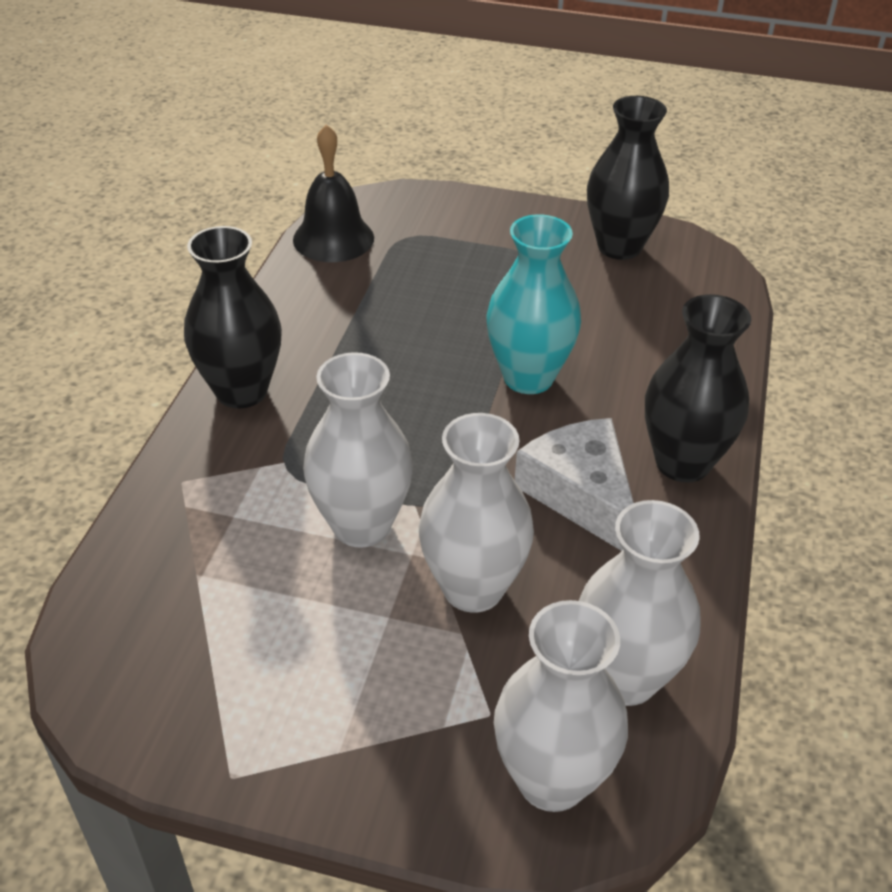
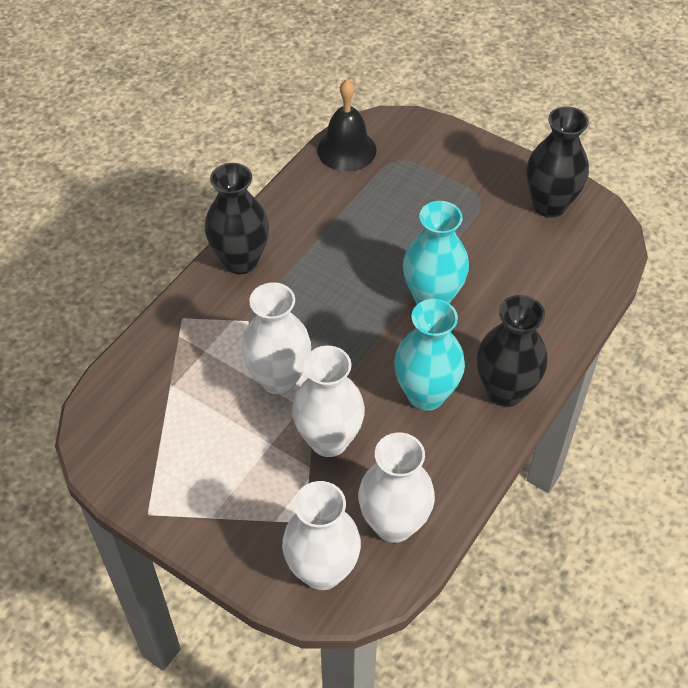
camera: 20 degrees right, 10 degrees up
(580, 494) = (426, 394): white cheese -> turquoise vase

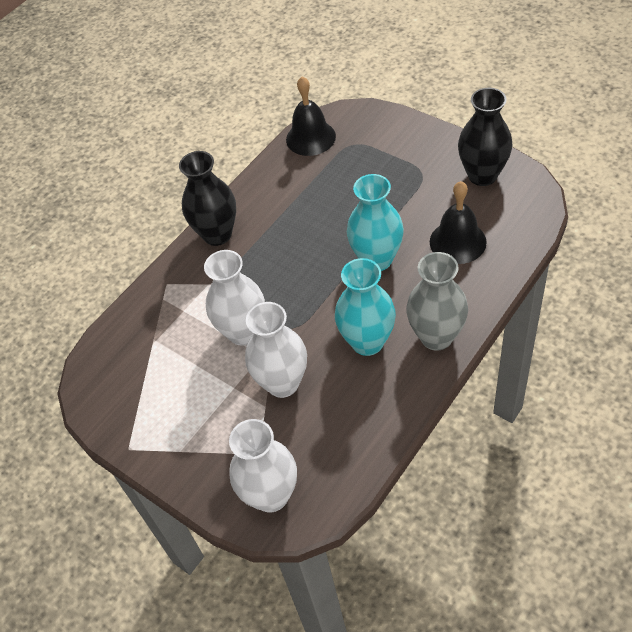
camera: 10 degrees right, 0 degrees up
(394, 524) = (334, 454): white vase -> none
(505, 391) = (436, 336): black vase -> grey vase
(524, 281) = (457, 242): none -> black bell

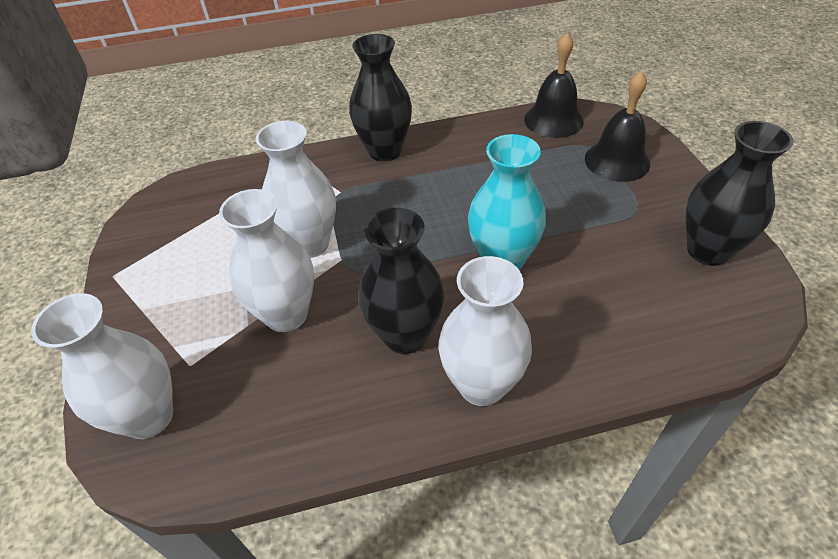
camera: 35 degrees right, 5 degrees down
(367, 342) = (405, 335): turquoise vase -> black vase
(436, 336) = (481, 385): grey vase -> white vase
(457, 242) = (610, 300): black bell -> black bell (617, 161)

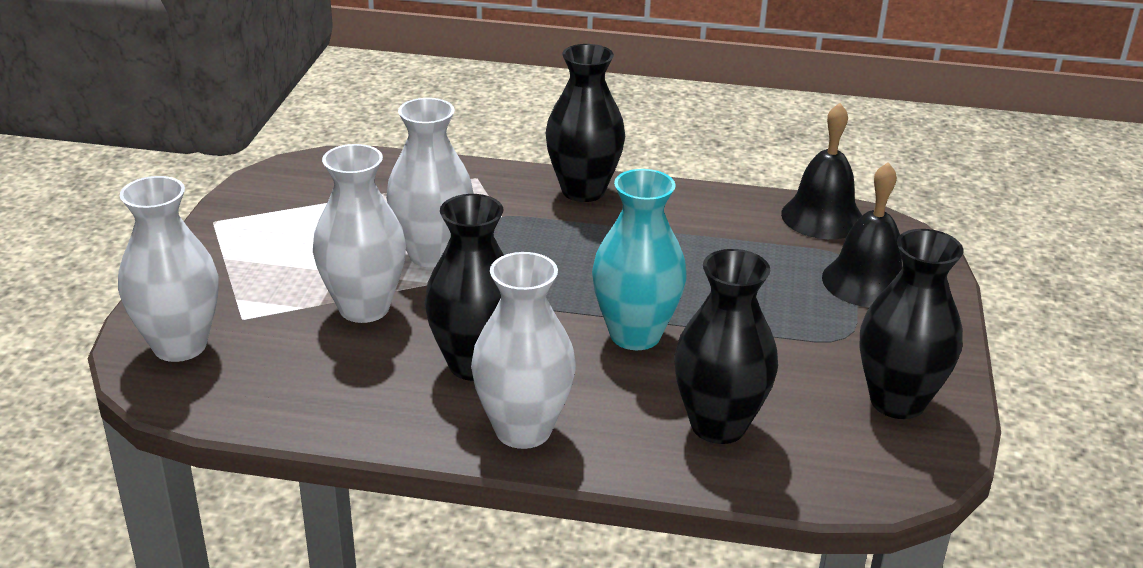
camera: 20 degrees right, 15 degrees down
(613, 320) = (718, 425): none -> black vase

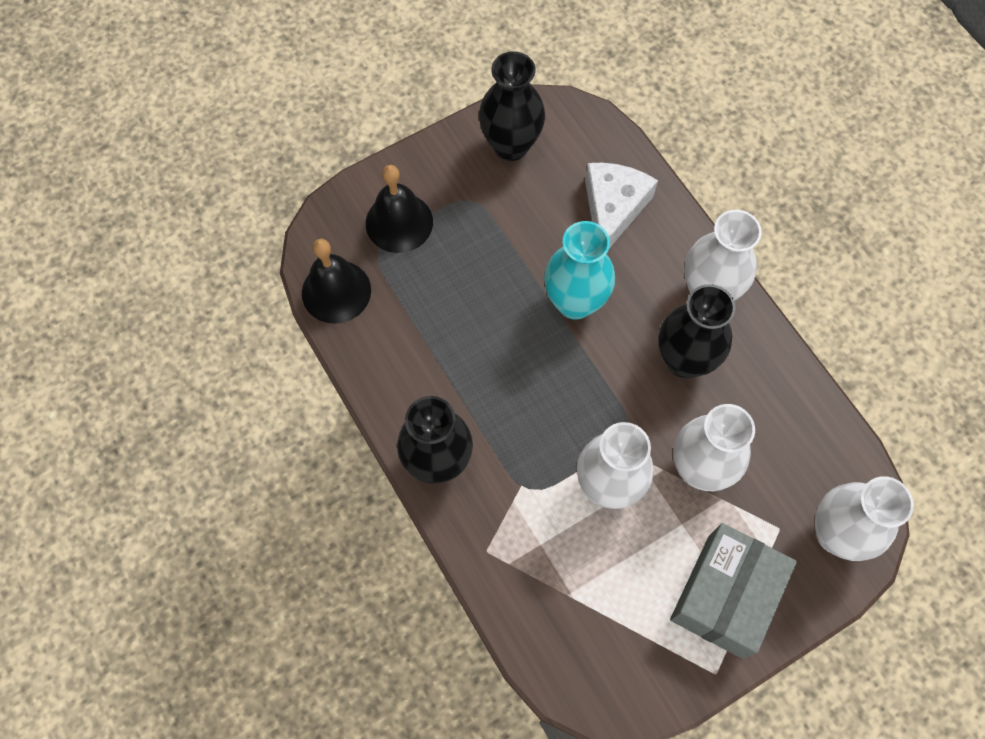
camera: 130 degrees left, 35 degrees up
(250, 257) = (725, 595): none -> grey box
(718, 425) = (612, 209): black vase -> white cheese

